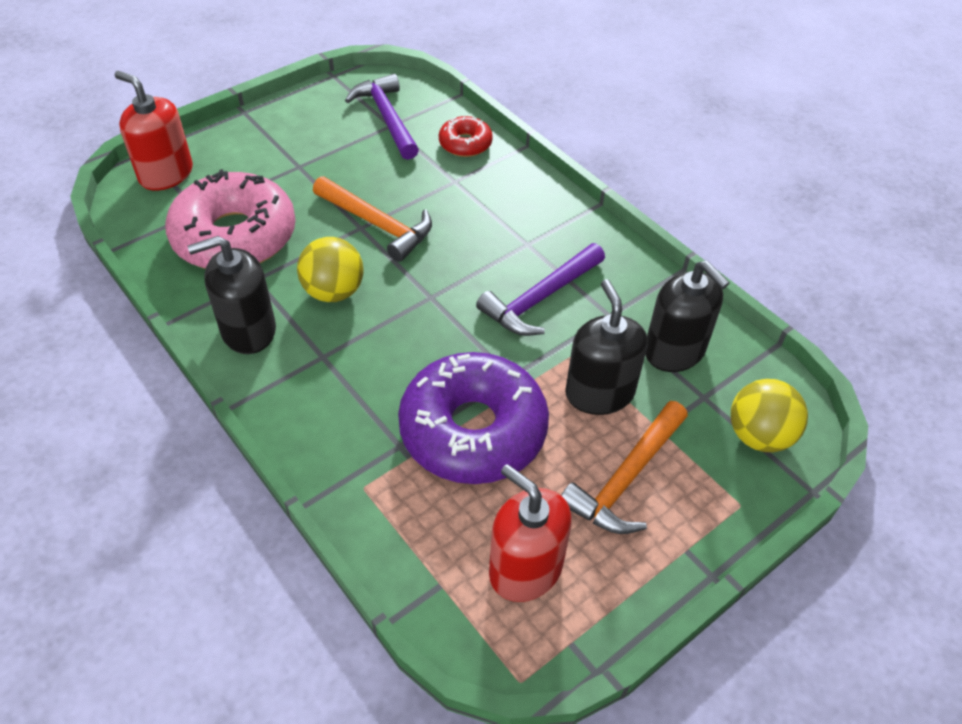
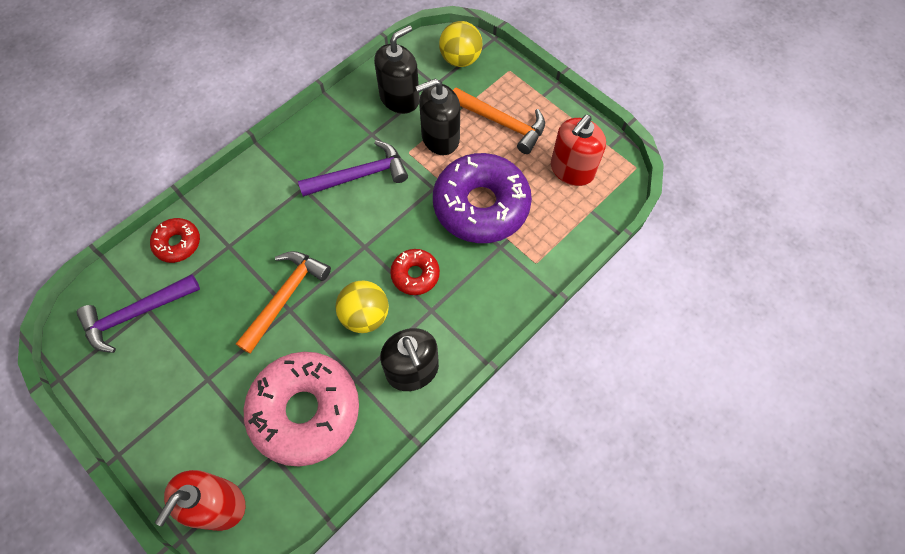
camera: 95 degrees left, 15 degrees up
(377, 344) = (415, 275): none -> red donut
(540, 298) = (360, 175): purple hammer -> purple hammer turned 60 degrees counterclockwise

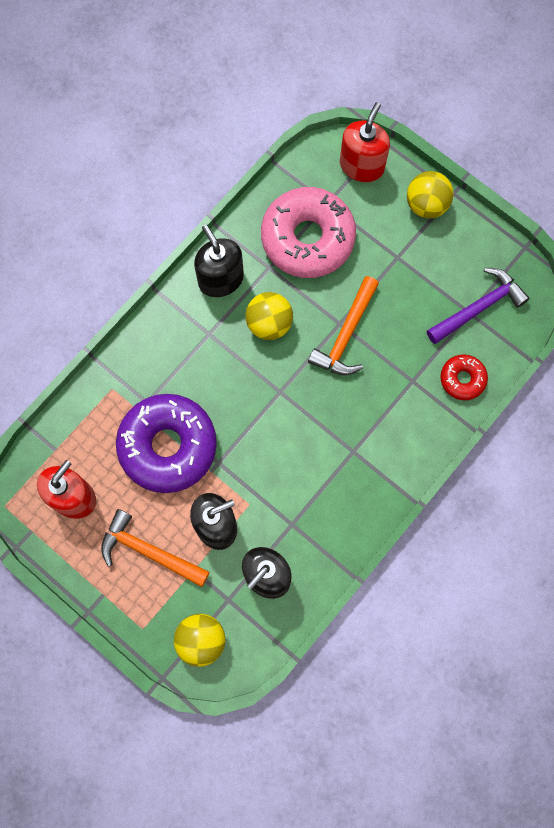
camera: 175 degrees right, 10 degrees up
(155, 442) = (426, 205): none -> yellow ball
(360, 175) = (296, 471): purple hammer -> none
(415, 275) = (227, 366): red donut -> none

